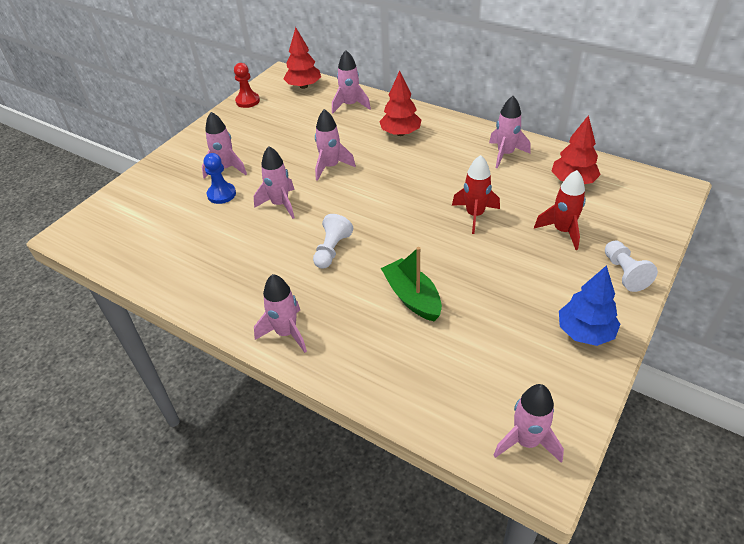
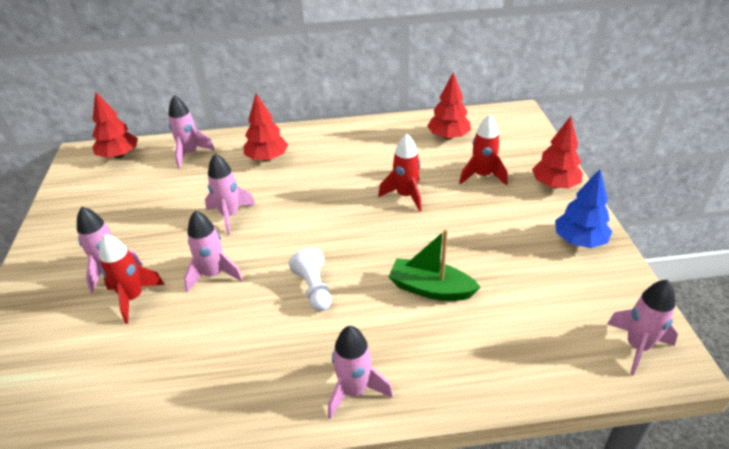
camera: 40 degrees left, 5 degrees down
(221, 194) = (133, 298): blue pawn -> red rocket
(247, 101) = (65, 194): red pawn -> none
(505, 154) = (376, 138): pink rocket -> none
(624, 273) = (554, 185): white pawn -> red tree

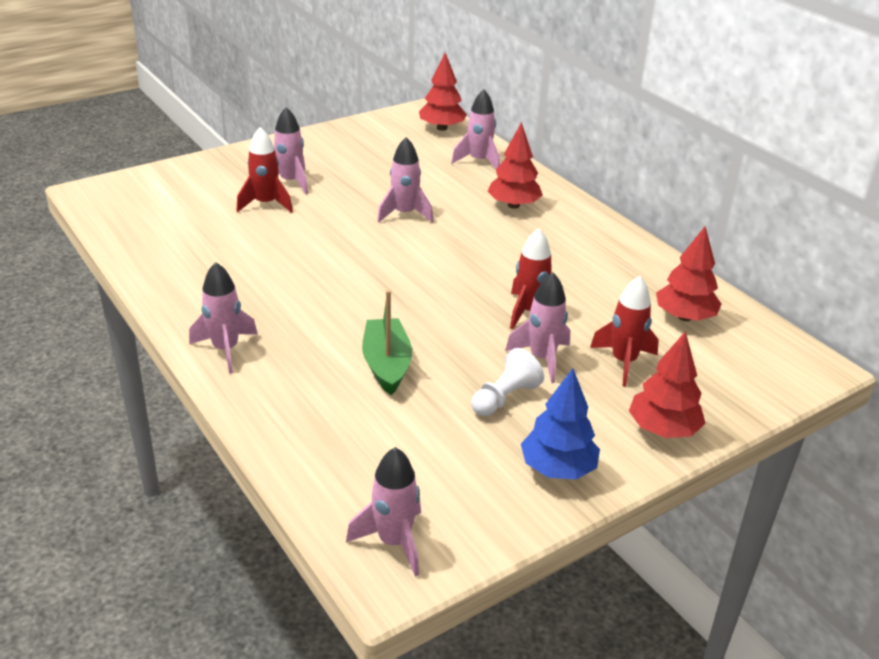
camera: 60 degrees right, 5 degrees down
(214, 275) = (319, 232): pink rocket -> pink rocket (542, 358)
(314, 289) = (337, 292): white pawn -> white pawn (505, 398)

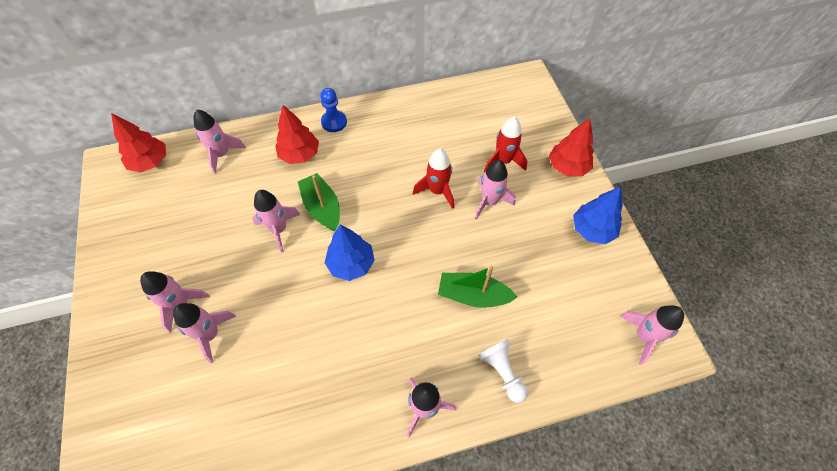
camera: 70 degrees left, 25 degrees up
(266, 204) = (210, 334): red rocket -> pink rocket
(385, 267) = (351, 264): none -> blue tree
(449, 234) = (322, 208): none -> green boat
(505, 398) = (524, 235): white pawn -> white pawn (502, 372)
(580, 217) = (334, 122): none -> blue pawn
(684, 317) = (467, 114): red tree -> none

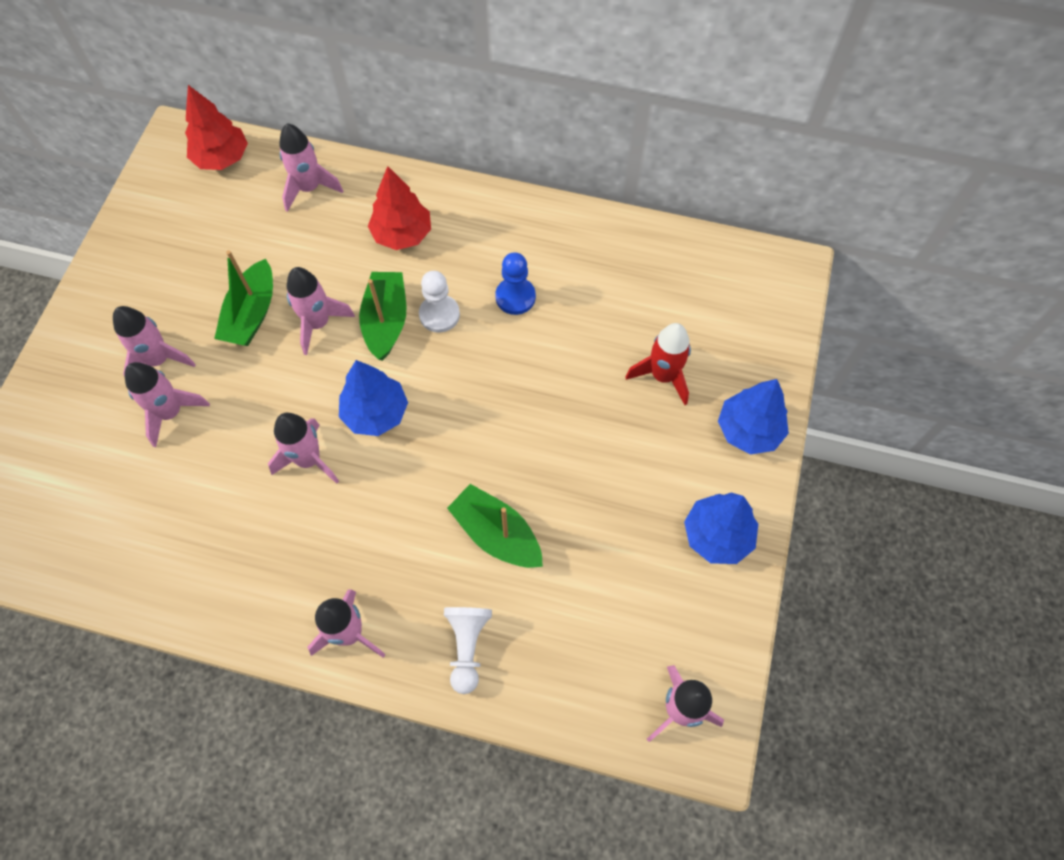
camera: 30 degrees right, 5 degrees up
(230, 245) = (252, 314): none -> green boat
(334, 122) = (473, 209): blue pawn -> blue pawn (515, 297)
(353, 188) = (439, 314): none -> white pawn
(437, 191) = (544, 373): red rocket -> none
(489, 202) = (603, 423): pink rocket -> pink rocket (309, 459)
(567, 167) = (749, 430): red tree -> blue tree

